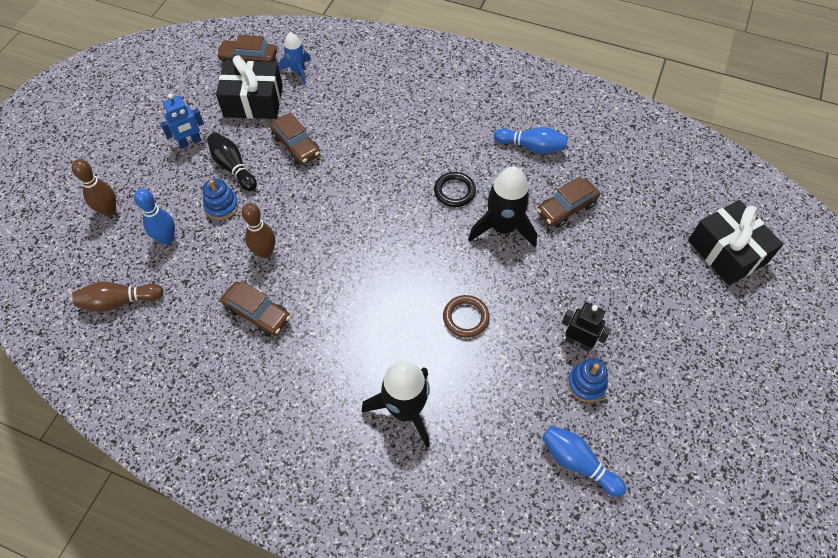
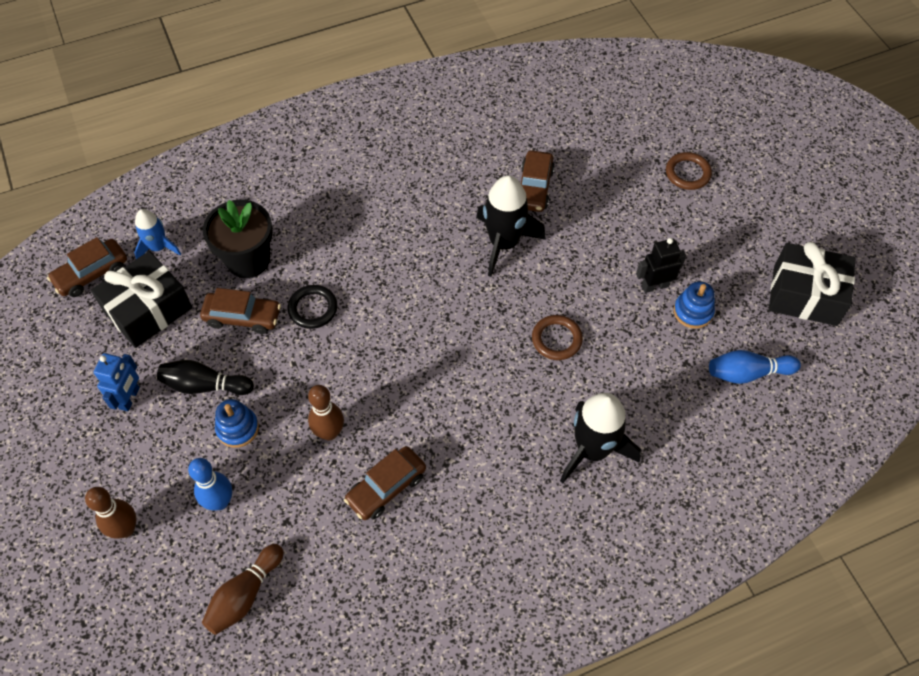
camera: 45 degrees left, 0 degrees up
(258, 313) = (386, 487): brown car -> brown car turned 150 degrees clockwise
(336, 115) = (248, 260): none -> black flower pot
(454, 191) = (432, 245): black ring -> black ring (313, 309)
(531, 147) = (452, 158): blue bowling pin -> none
(697, 286) = (687, 173): none -> brown ring
(727, 252) = (680, 130): black gift -> black gift (805, 295)

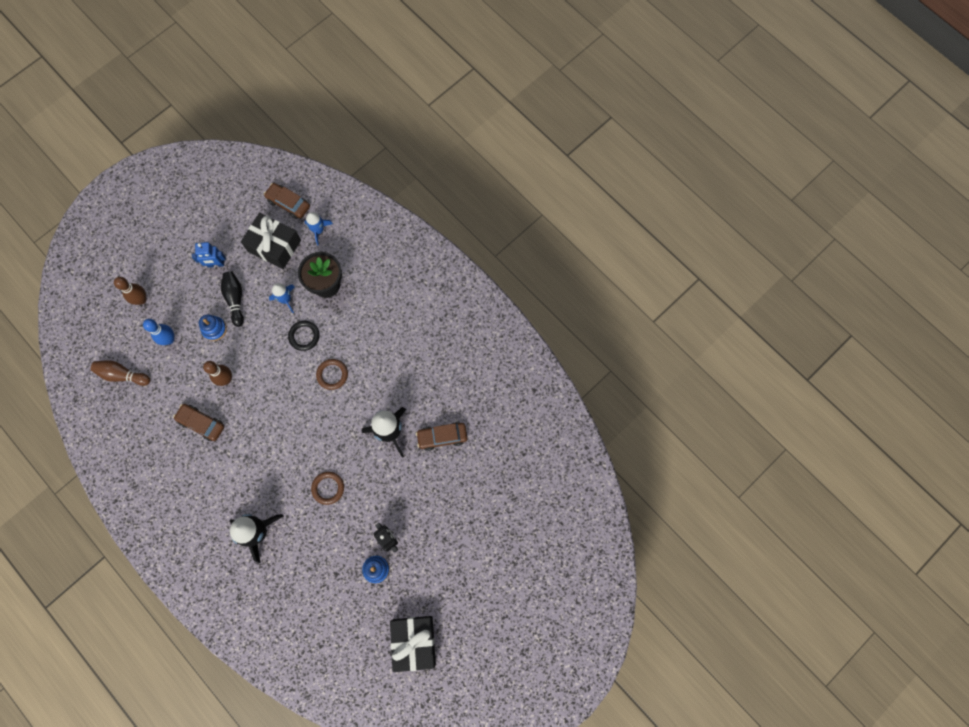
camera: 70 degrees right, 15 degrees up
(243, 317) = (286, 299): brown car -> blue rocket
(687, 173) = (492, 537): brown ring -> brown ring (332, 375)
(747, 373) = (340, 615): blue bowling pin -> none

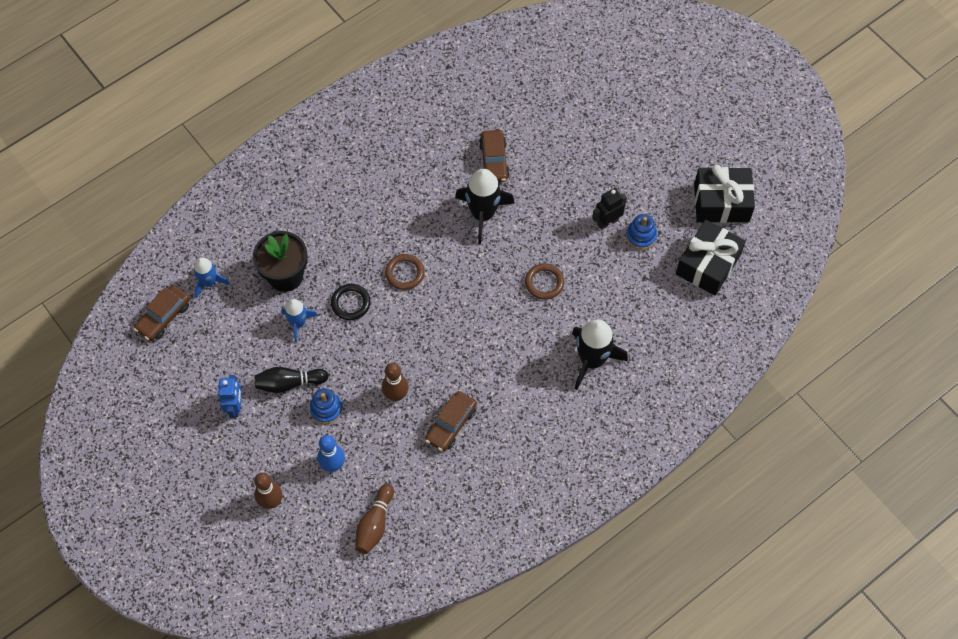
camera: 85 degrees left, 10 degrees down
(274, 246) = (221, 335): black gift -> black gift (708, 265)

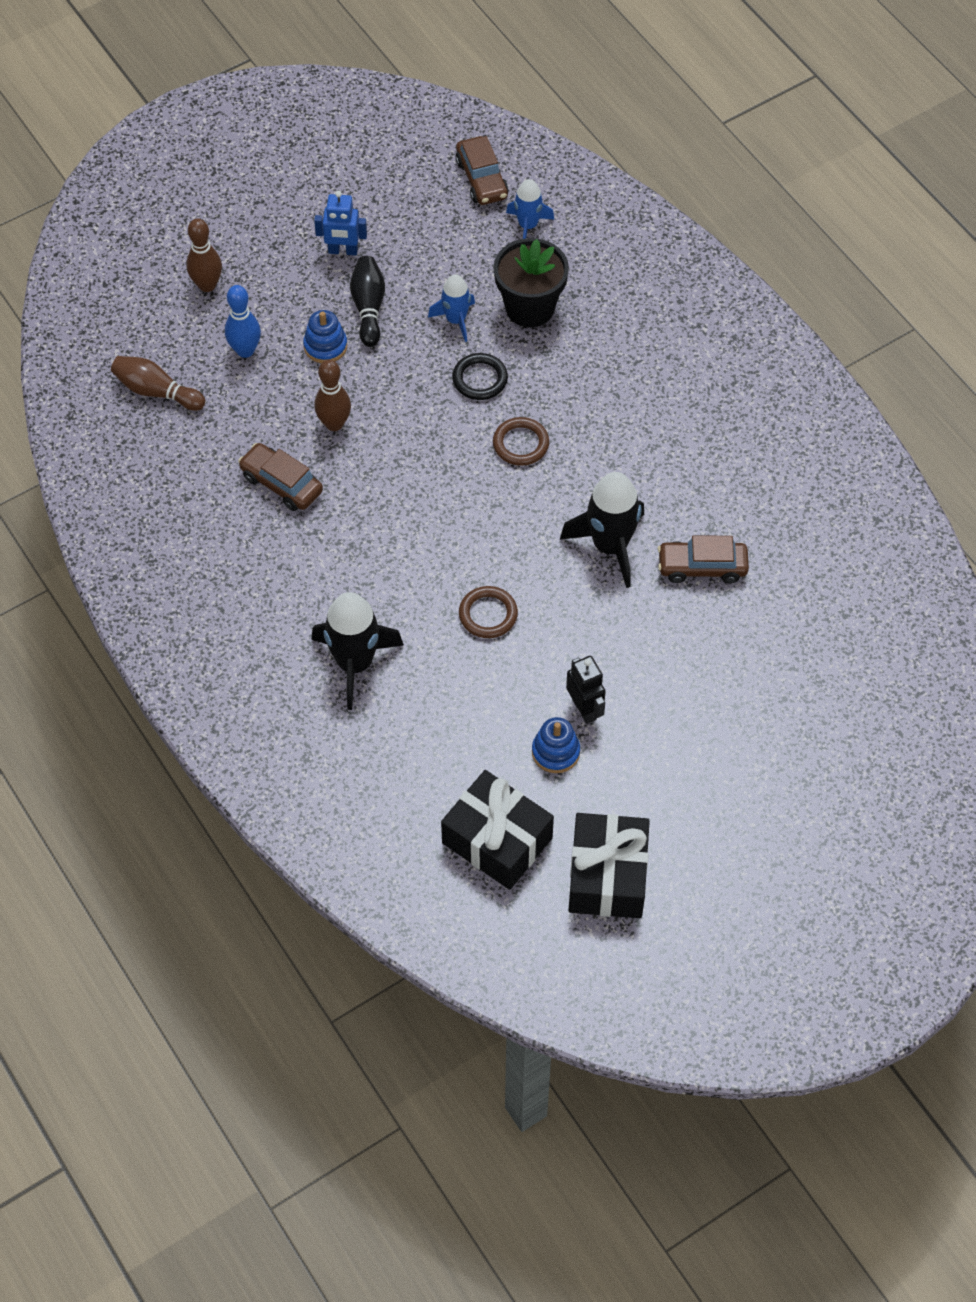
camera: 95 degrees right, 5 degrees down
(164, 317) = (481, 179): brown car -> brown car turned 150 degrees counterclockwise

